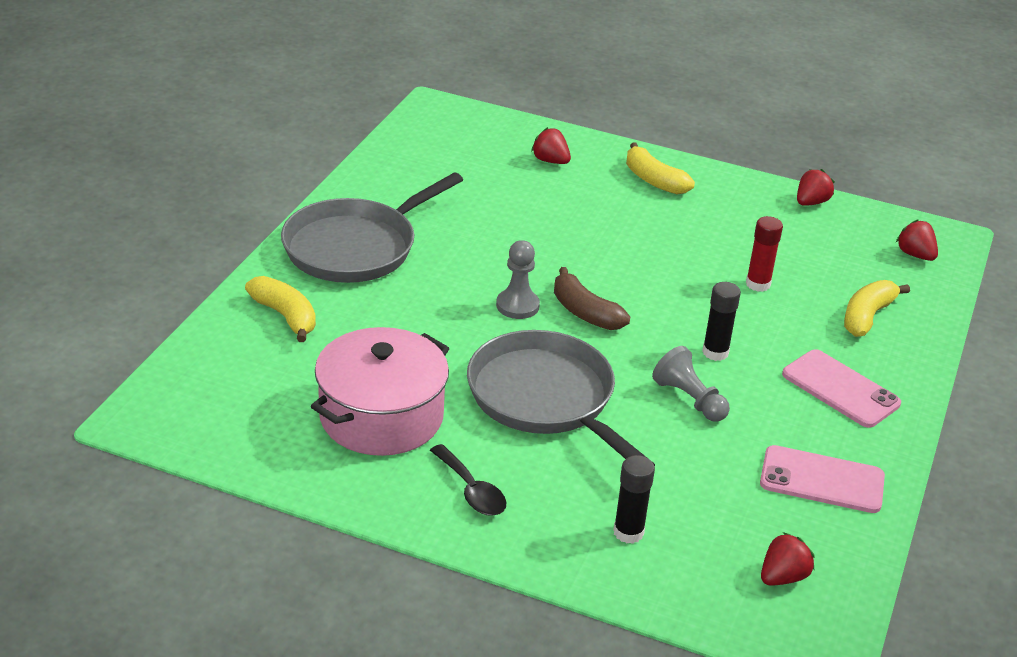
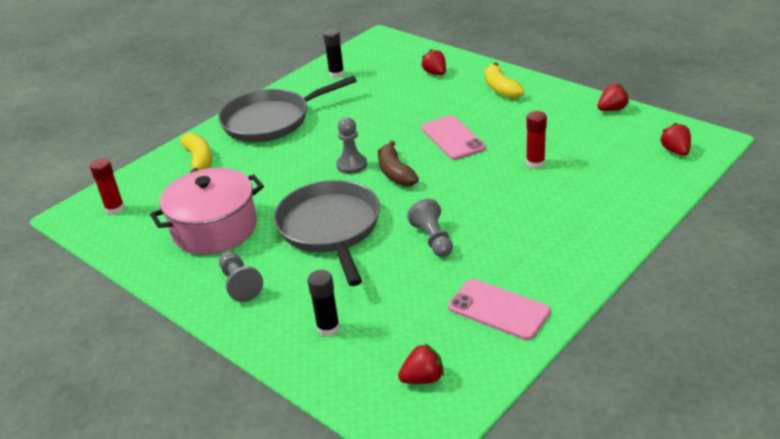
camera: 25 degrees right, 0 degrees up
(205, 403) = (115, 209): none -> red glue stick
(471, 490) = (240, 284): black spoon -> grey pawn
(715, 352) = (473, 208): black glue stick -> black glue stick (336, 74)
(840, 389) = (554, 244): pink phone -> pink phone (452, 138)
(867, 316) = (608, 193): yellow banana -> none

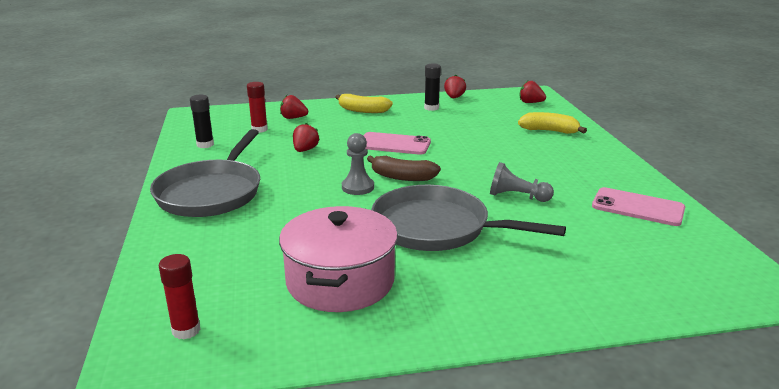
camera: 55 degrees left, 10 degrees down
(199, 160) = (198, 248): yellow banana -> yellow banana (549, 131)
(240, 284) = (458, 300): grey pawn -> none
(328, 328) = (585, 279): black glue stick -> black glue stick (431, 108)
(423, 378) = (696, 264): red strawberry -> red strawberry (305, 150)
(498, 309) = (637, 207): pink phone -> pink phone turned 45 degrees clockwise
(535, 163) = (476, 135): red glue stick -> red glue stick (259, 129)

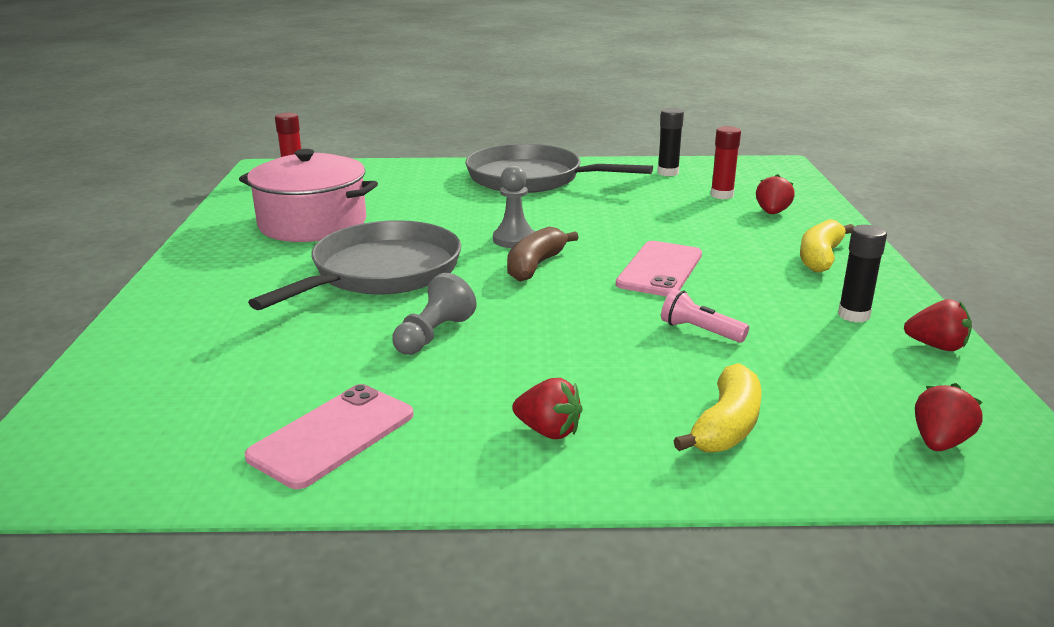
camera: 100 degrees right, 0 degrees up
(305, 150) = (643, 217): red strawberry -> red strawberry (548, 431)
(467, 135) = (700, 331): none -> pink flashlight

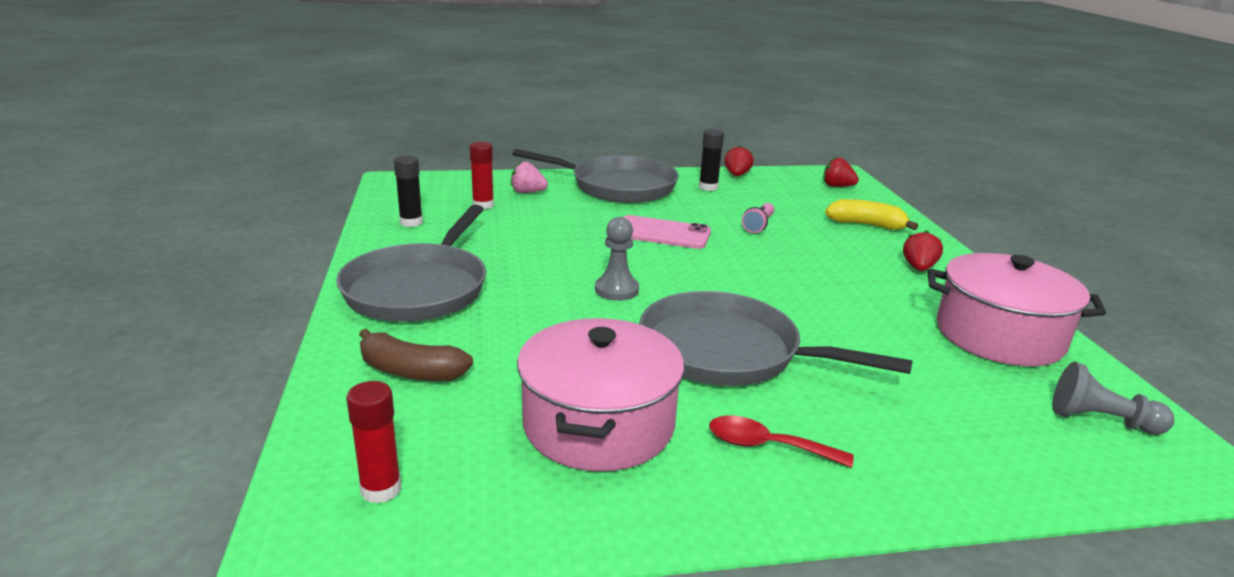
camera: 100 degrees left, 0 degrees up
(245, 270) = (767, 446): none -> red spoon
(332, 436) = (999, 335): pink phone -> pink pot
(433, 335) = (833, 313): grey pawn -> grey pawn (1100, 420)
(535, 265) = (676, 278): brown banana -> brown banana (410, 371)
(772, 213) = (527, 192): red strawberry -> pink strawberry
(820, 257) = (618, 186): yellow banana -> grey pan

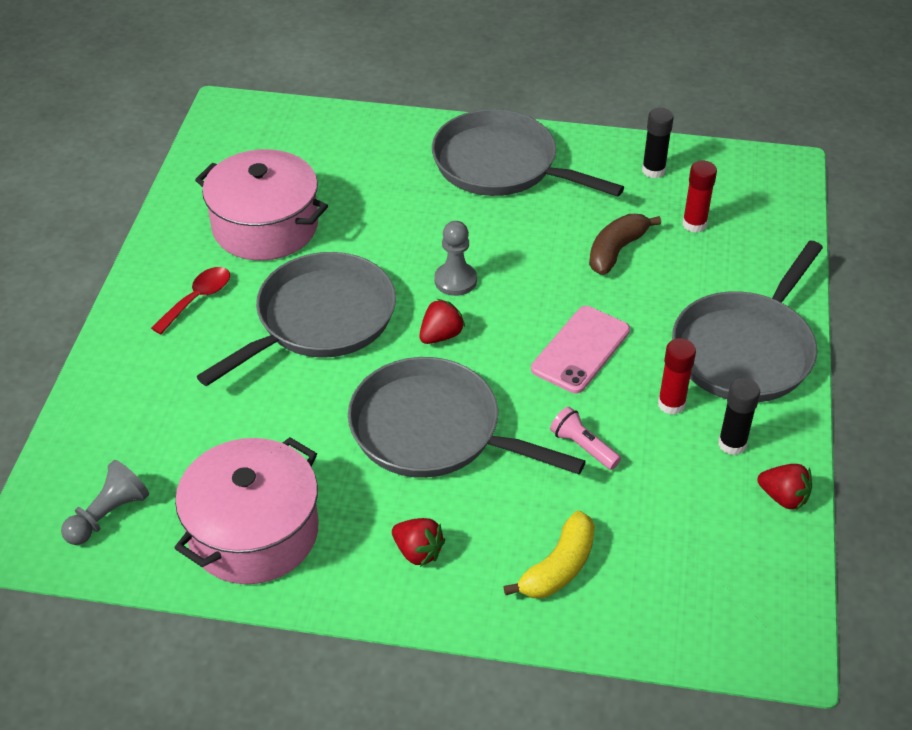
camera: 110 degrees right, 20 degrees up
(381, 489) = (254, 134): red glue stick -> red glue stick (671, 404)
(410, 371) = (372, 152): brown banana -> brown banana (616, 250)
(527, 192) = (733, 265): pink strawberry -> none
(804, 277) = (432, 430): none -> grey pan
(837, 186) = (719, 610): red strawberry -> red strawberry (441, 335)

